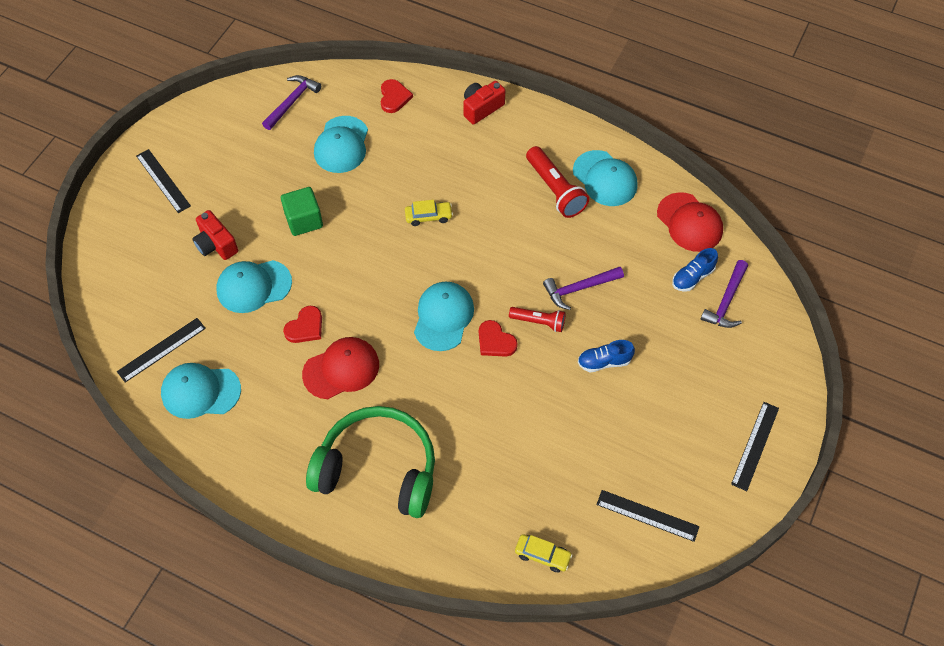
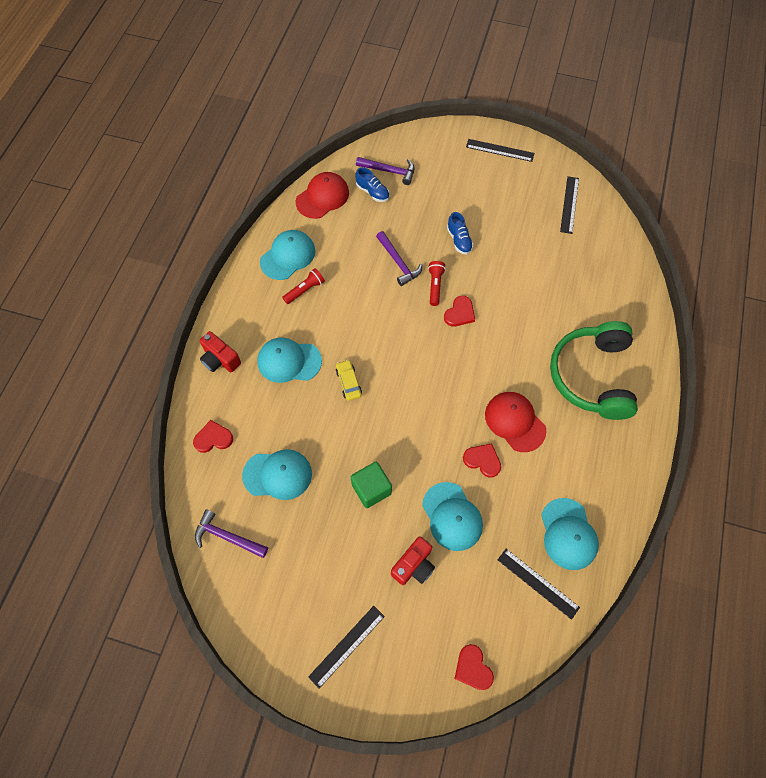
camera: 100 degrees left, 5 degrees up
(106, 276) = (473, 668): none -> red heart
(443, 317) = (446, 354): turquoise cap -> turquoise cap (289, 361)
(542, 555) = (619, 260): yellow car -> none
(555, 190) = (305, 290): red flashlight -> red flashlight, size x0.62

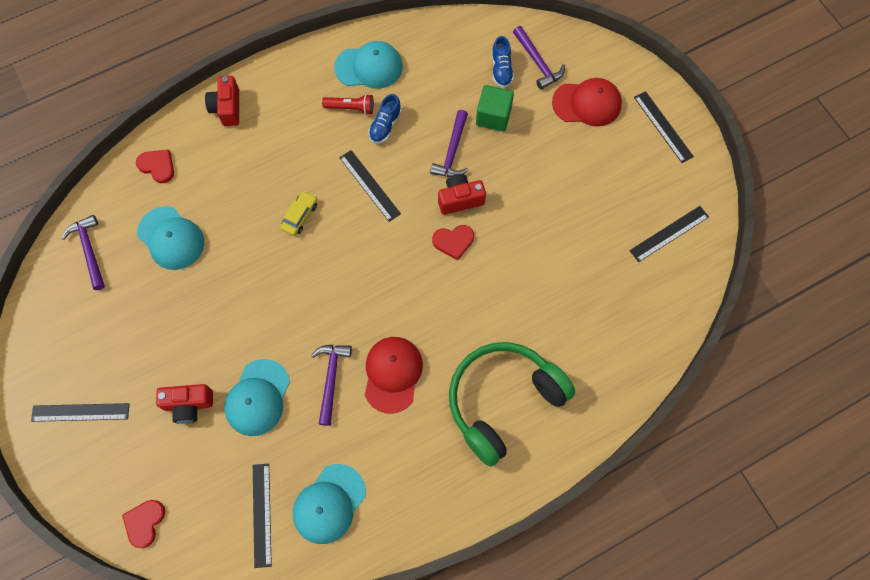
camera: 45 degrees right, 5 degrees up
(289, 361) = (275, 156): turquoise cap -> none
(322, 197) = (454, 38): red cap -> red cap (587, 103)
(371, 325) = (369, 185): none -> black ruler
(371, 489) = (223, 316): green cube -> green cube (493, 116)
(435, 286) = (460, 199): red flashlight -> red camera
(459, 240) = (527, 177): blue shoe -> blue shoe (385, 126)
(482, 460) = (331, 379): red heart -> purple hammer

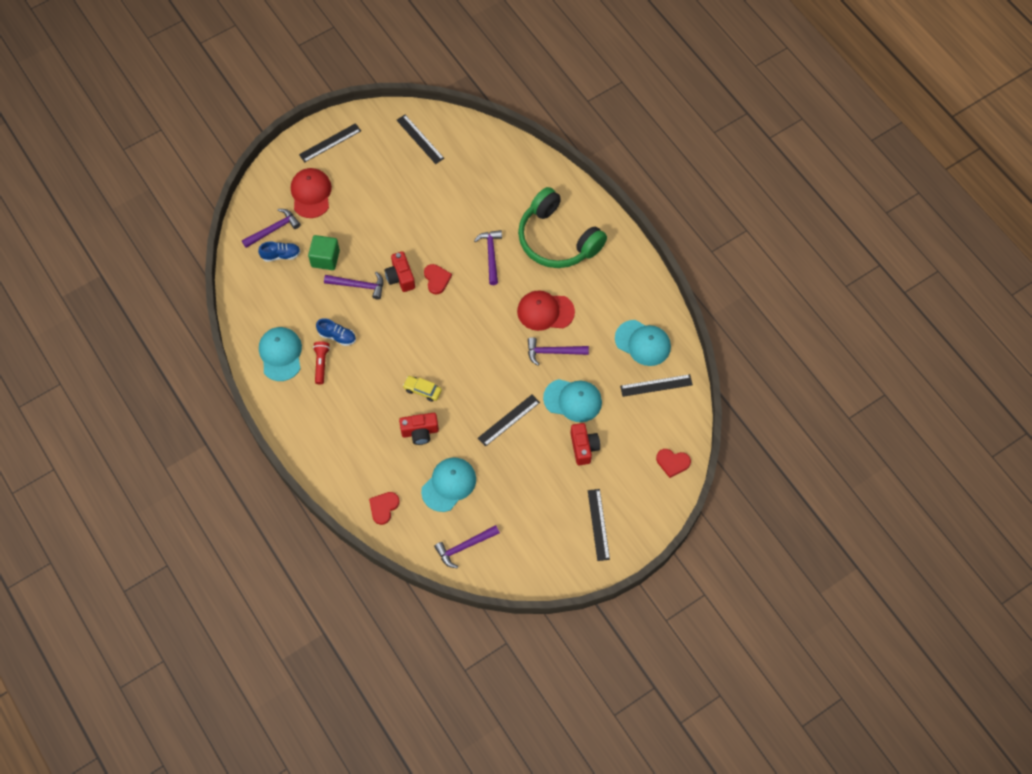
camera: 95 degrees left, 5 degrees down
(227, 108) = (325, 461): red camera -> red camera (420, 432)
(369, 185) = (392, 342): black ruler -> black ruler (508, 420)
(484, 311) = (491, 255): none -> purple hammer

